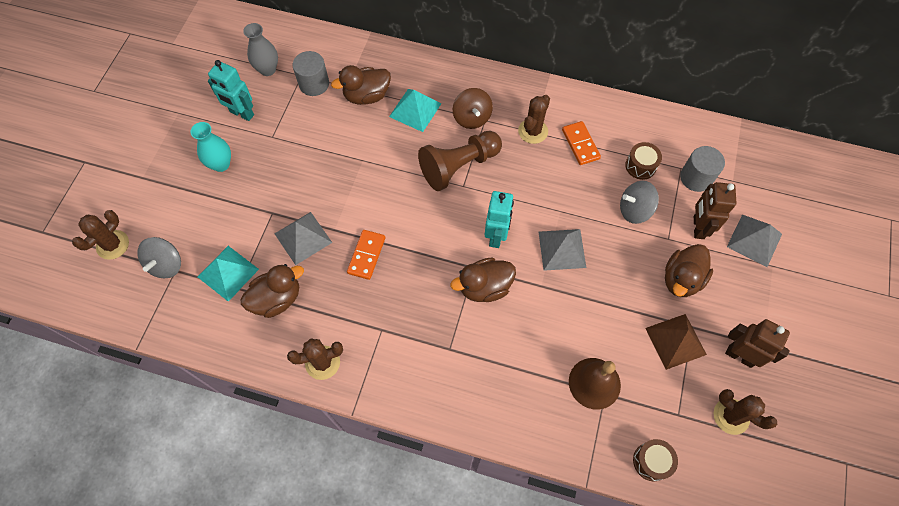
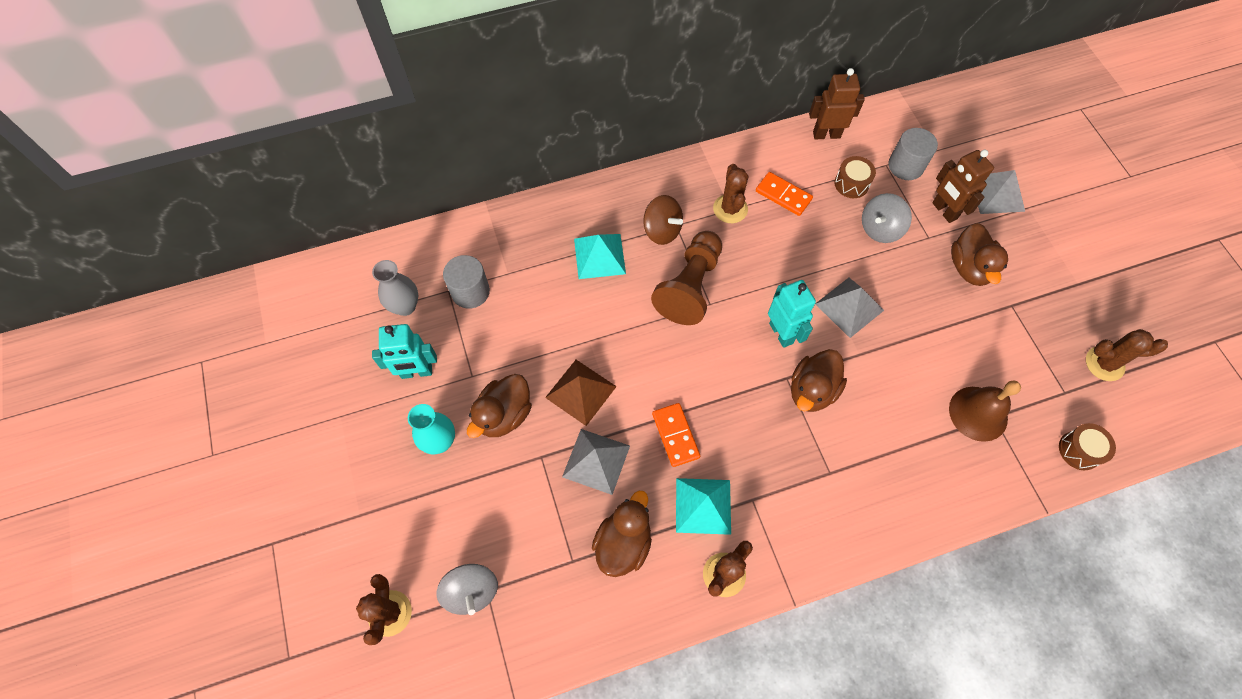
camera: 35 degrees left, 0 degrees up
(228, 273) = (548, 552): turquoise pyramid -> turquoise pyramid (703, 506)
(366, 96) = (537, 271): brown duck -> brown duck (504, 415)
(675, 341) = (1010, 327): brown pyramid -> brown pyramid (580, 392)
(740, 356) = (1068, 305): brown robot -> brown robot (826, 134)

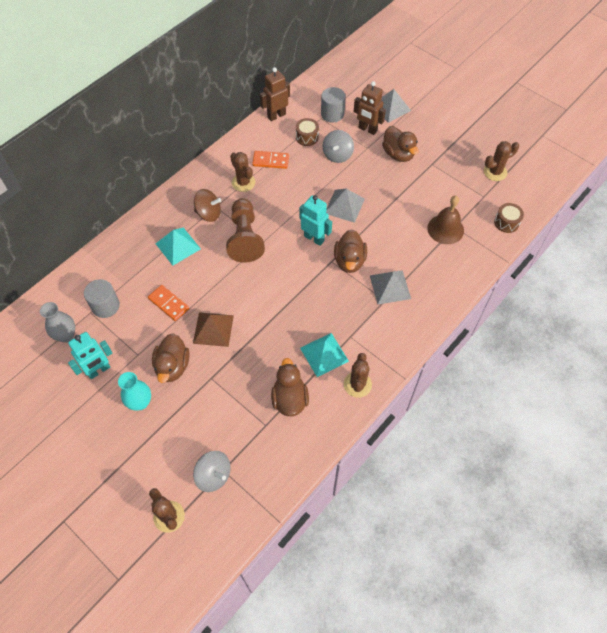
camera: 30 degrees left, 5 degrees down
(596, 461) = (246, 363): grey pyramid -> grey pyramid (390, 287)
(675, 435) = (285, 324): orange domino -> orange domino (168, 304)

